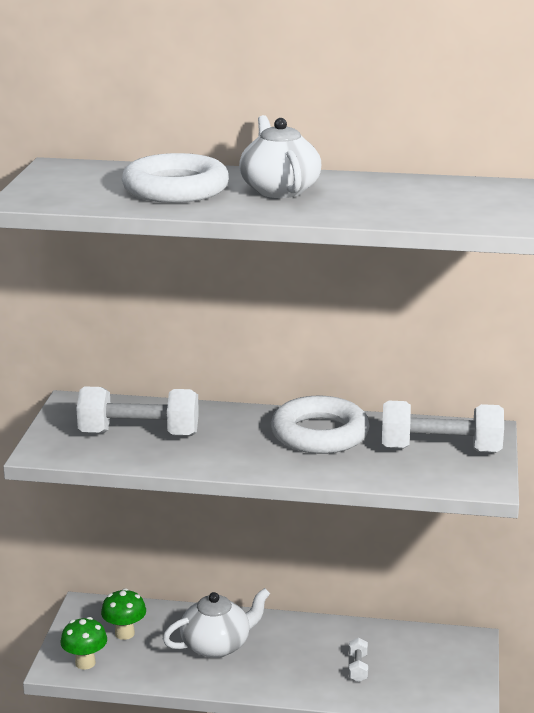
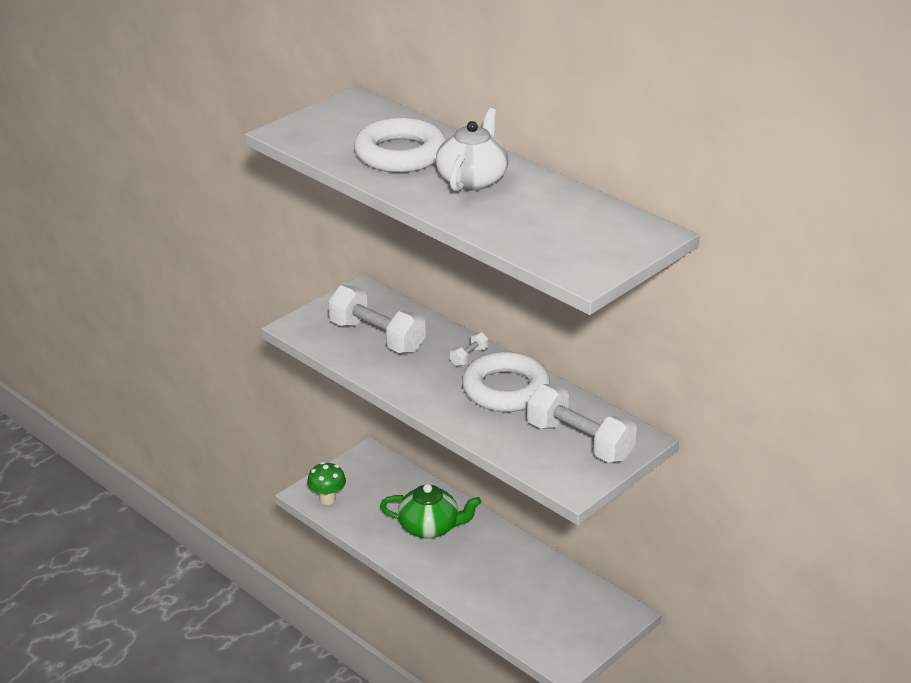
camera: 35 degrees right, 10 degrees up
(124, 633) = (375, 488): green mushroom -> none
(217, 645) = (430, 527): white teapot -> green teapot
(358, 668) = (513, 593): white dumbbell -> white dumbbell (469, 357)

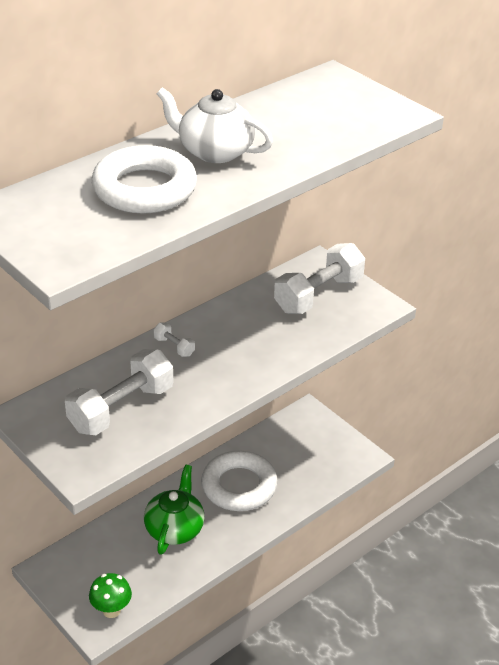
camera: 85 degrees left, 5 degrees up
(505, 389) = (233, 329): white ring -> white ring (239, 486)

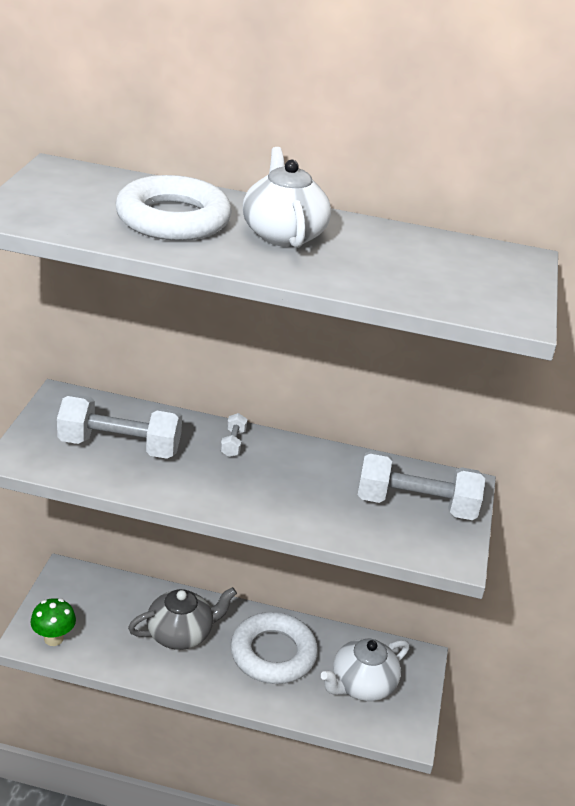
camera: 50 degrees right, 5 degrees down
(175, 528) = (181, 633): green teapot -> grey teapot
(305, 455) = (361, 685): none -> white teapot

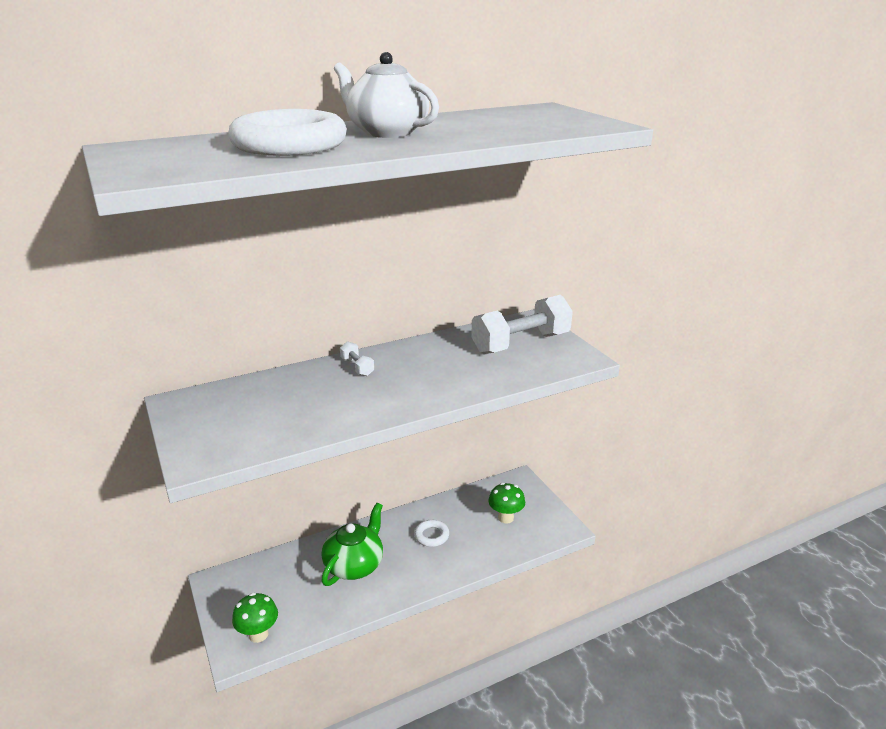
camera: 35 degrees left, 5 degrees down
(119, 446) = (274, 410): white dumbbell -> none
(181, 633) = (354, 565): grey teapot -> green teapot
(273, 654) = (431, 536): white ring -> white ring, size x0.47
(361, 685) = (505, 518): white teapot -> green mushroom

